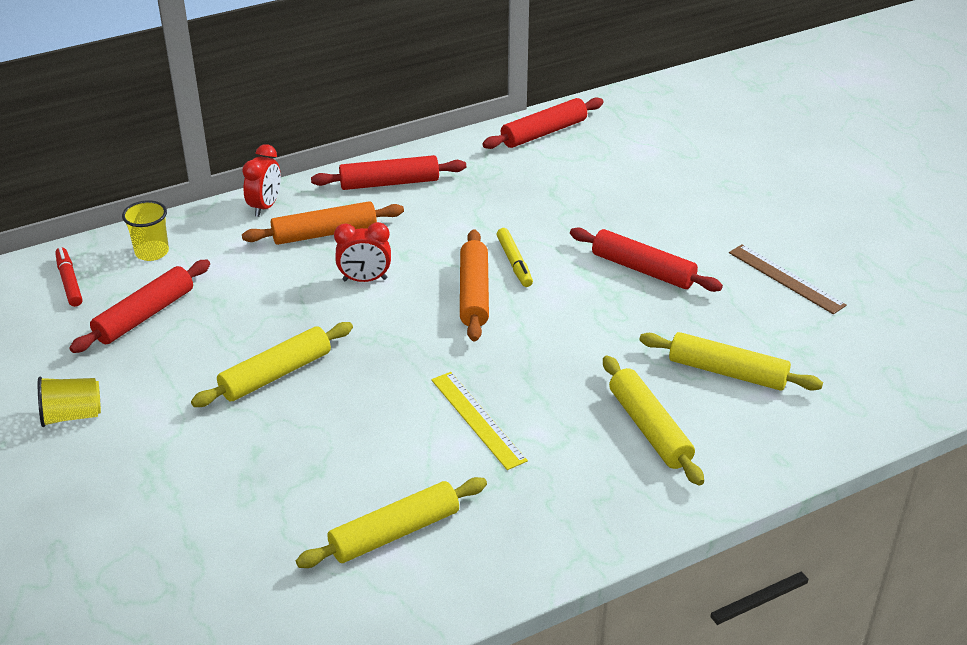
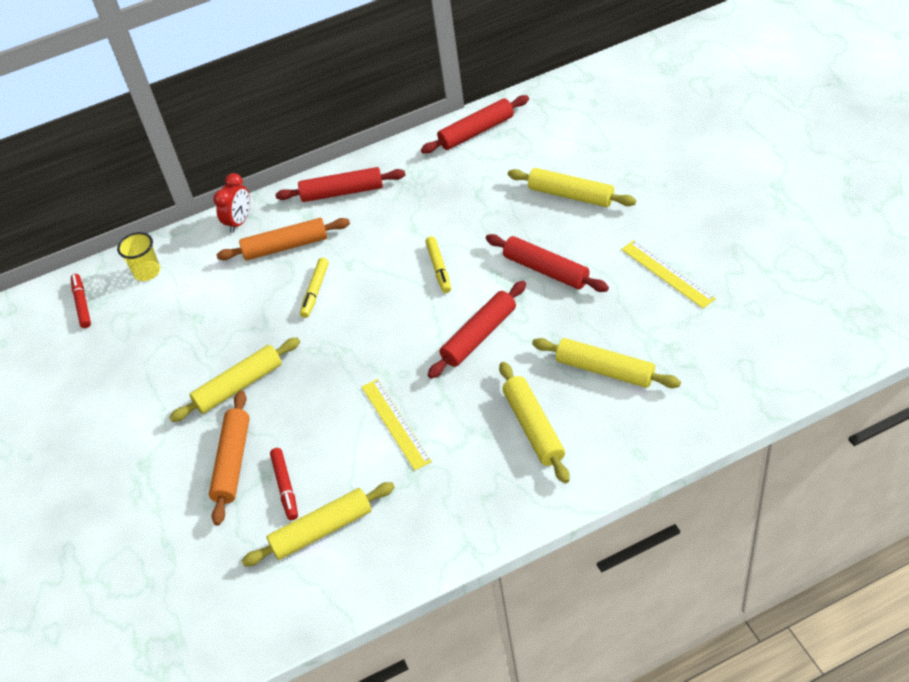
camera: 10 degrees right, 10 degrees up
(72, 415) = (81, 430): yellow cup -> none
(145, 315) = (139, 334): red rolling pin -> red rolling pin (479, 336)
(343, 484) = (285, 487): none -> red marker
(365, 280) = (315, 291): red clock -> yellow marker
(473, 293) = (402, 301): orange rolling pin -> orange rolling pin (232, 462)
(662, 198) = (571, 195): none -> yellow rolling pin
(786, 278) = (667, 273): brown ruler -> yellow ruler

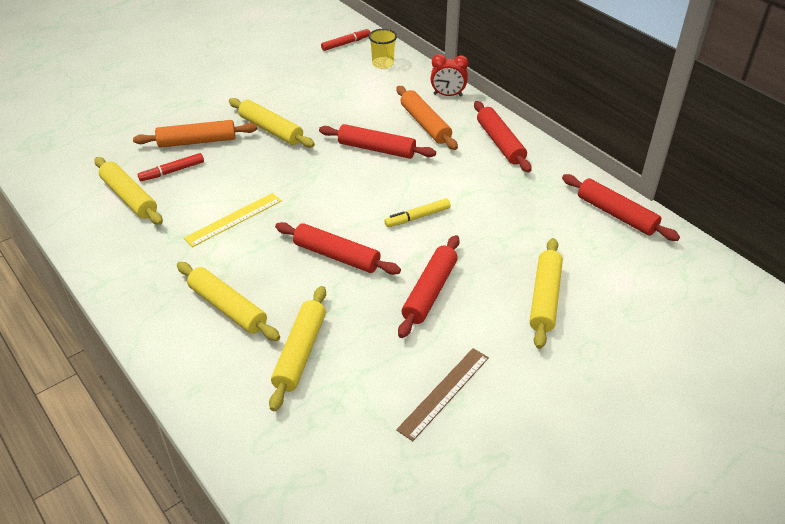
camera: 70 degrees right, 5 degrees down
(315, 291) = (376, 149): yellow marker -> red rolling pin
(533, 427) = (228, 307): yellow rolling pin -> yellow rolling pin turned 75 degrees clockwise
(667, 273) = (444, 392): yellow ruler -> brown ruler

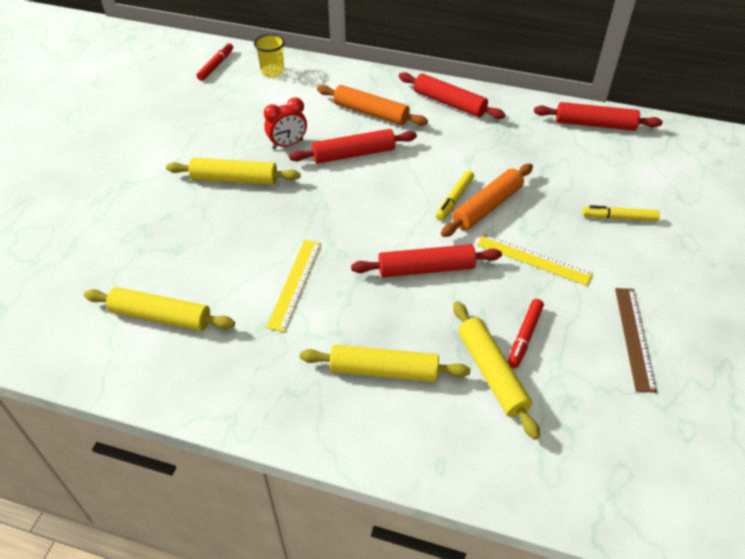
camera: 35 degrees left, 5 degrees up
(172, 171) = (178, 267): red marker -> red marker (524, 336)
(197, 141) = (170, 224): orange rolling pin -> orange rolling pin (487, 206)
(430, 292) = (534, 259): red rolling pin -> yellow ruler
(448, 95) = (362, 78): red clock -> red clock (288, 144)
(545, 298) = (619, 218): yellow rolling pin -> yellow marker

